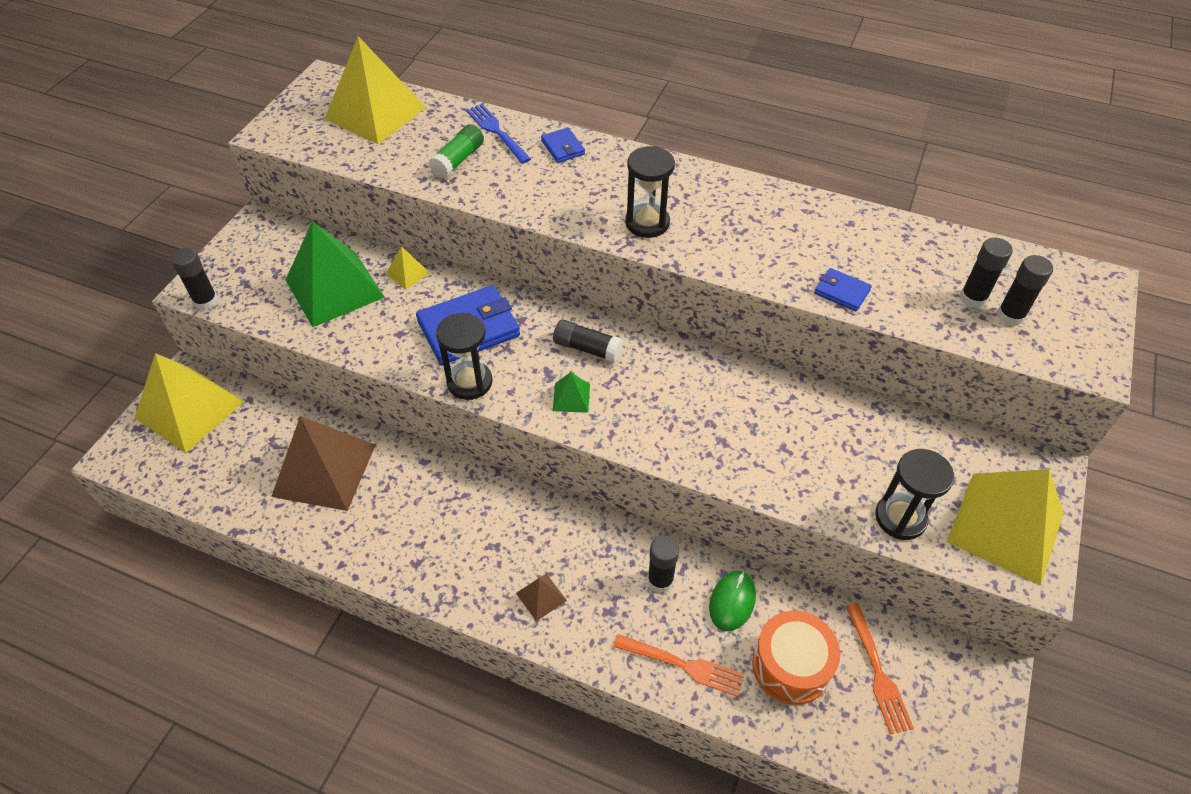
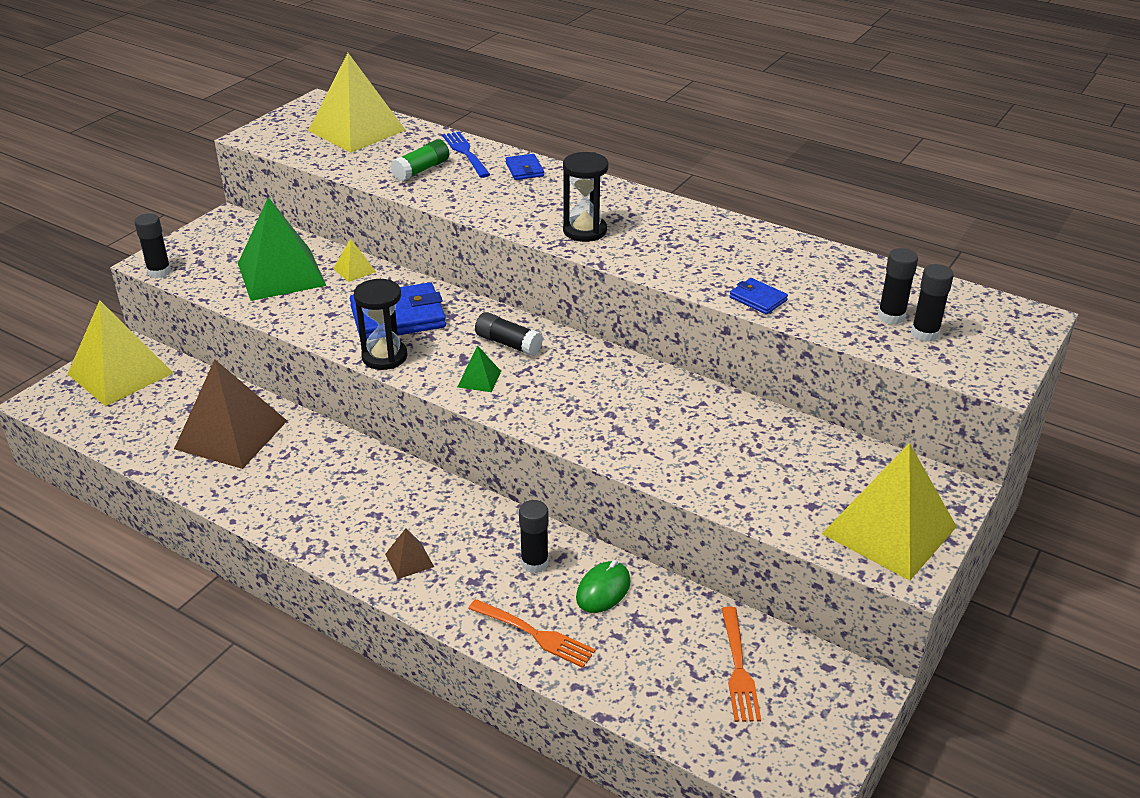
camera: 10 degrees right, 15 degrees down
(791, 666) = (647, 650): orange drum -> none
(900, 518) = (780, 509): black hourglass -> none

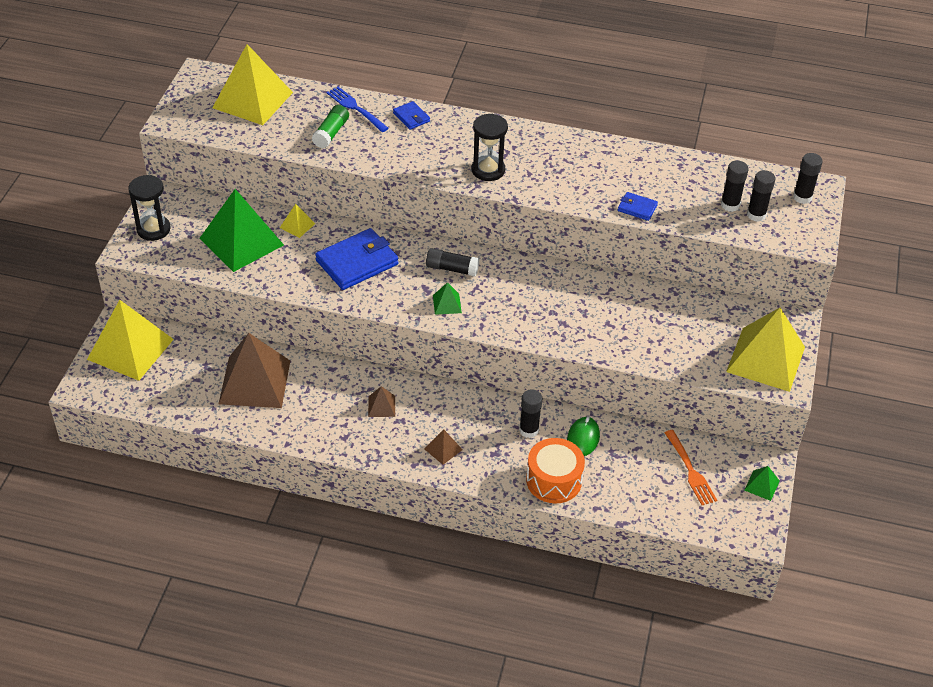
camera: 20 degrees left, 10 degrees up
(159, 272) = (140, 260): black glue stick -> black glue stick (802, 197)
(362, 493) = (381, 406): none -> brown pyramid
(384, 357) = (367, 300): black hourglass -> black hourglass (153, 229)
(535, 634) = (554, 480): orange fork -> orange drum
(840, 716) = (762, 485): none -> green pyramid

